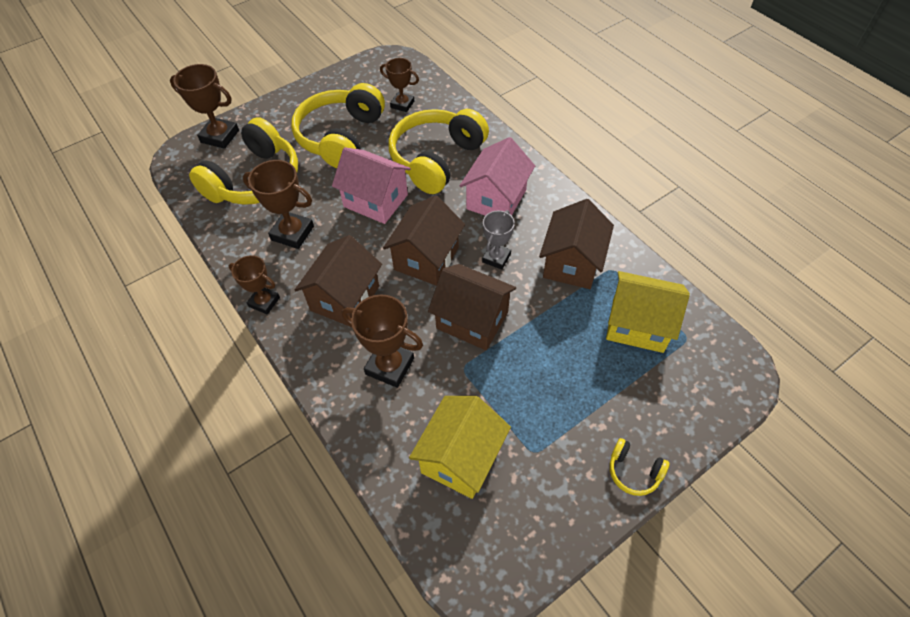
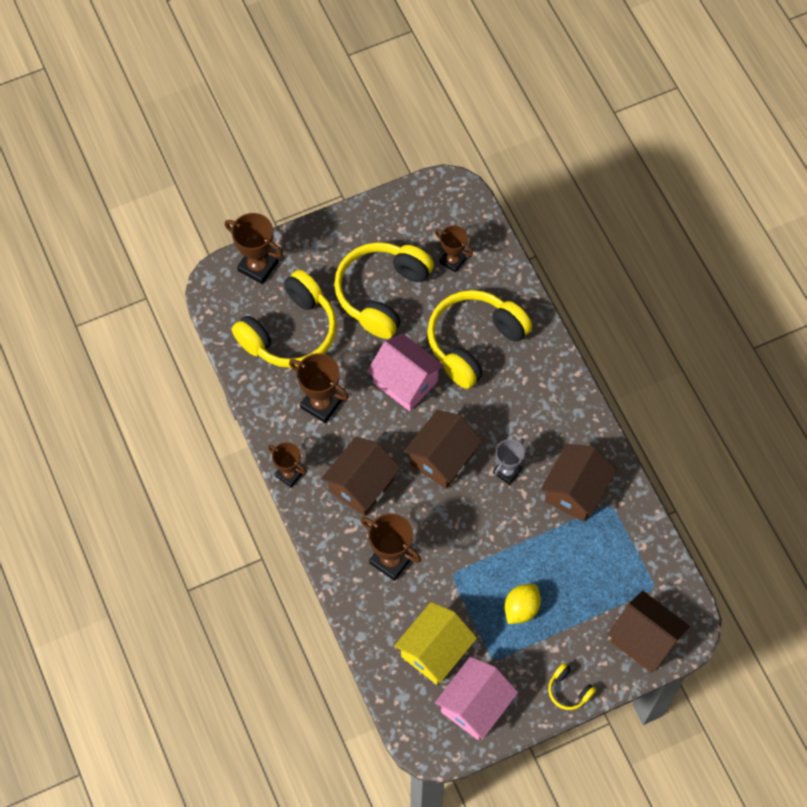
camera: 10 degrees right, 10 degrees up
(472, 320) = (470, 531): brown house -> brown house (644, 639)
(496, 199) = (523, 404): pink house -> pink house (475, 705)
(549, 389) = (521, 608): none -> yellow lemon
(637, 325) = (615, 566): yellow house -> none

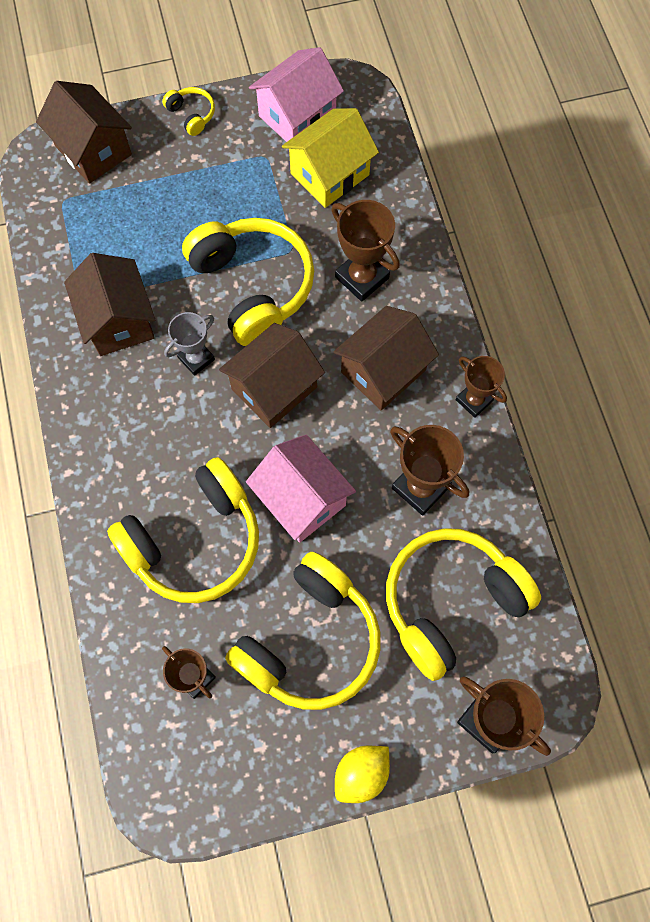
camera: 170 degrees left, 5 degrees up
(477, 537) = (252, 286): none -> yellow headphones
(521, 608) = (221, 202): yellow lemon -> yellow lemon (361, 773)
(575, 491) = (118, 321): brown house -> brown house turned 60 degrees counterclockwise

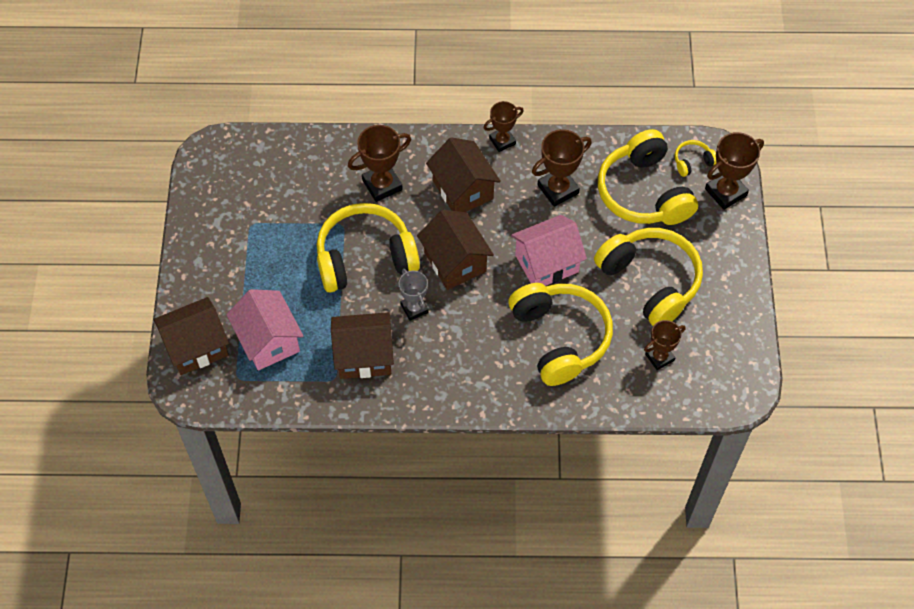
camera: 75 degrees left, 10 degrees down
(191, 115) = (190, 268): yellow headphones -> yellow headphones (693, 162)
(297, 116) = (221, 194): pink house -> pink house (268, 341)
(330, 174) = (284, 184): yellow house -> none
(361, 773) = (745, 272): yellow lemon -> none

